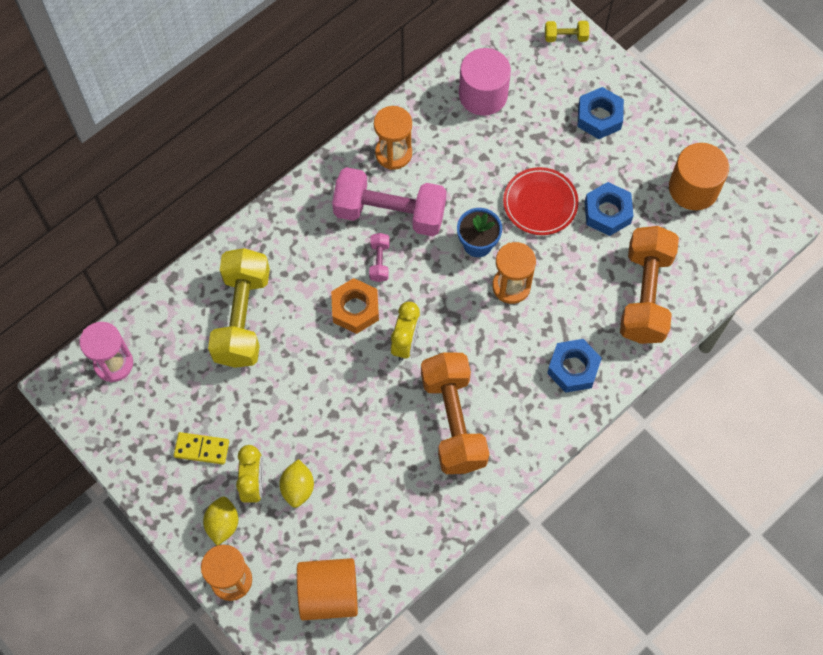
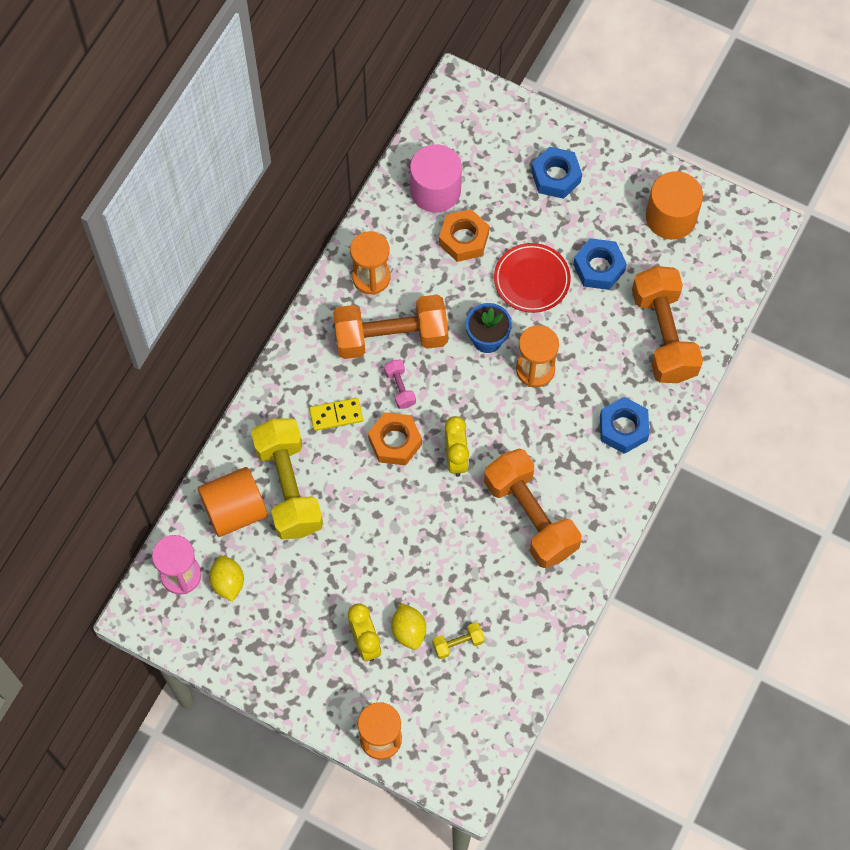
camera: 20 degrees left, 0 degrees up
(201, 449) = (301, 626): yellow domino -> yellow domino (336, 415)
(223, 524) = (351, 690): yellow lemon -> yellow lemon (228, 582)
(329, 594) = (478, 719): orange cylinder -> orange cylinder (235, 510)
(390, 213) = (391, 337): pink dumbbell -> orange dumbbell
(491, 146) = (463, 239): none -> orange nut
(565, 37) = (493, 107): yellow dumbbell -> yellow dumbbell (458, 643)

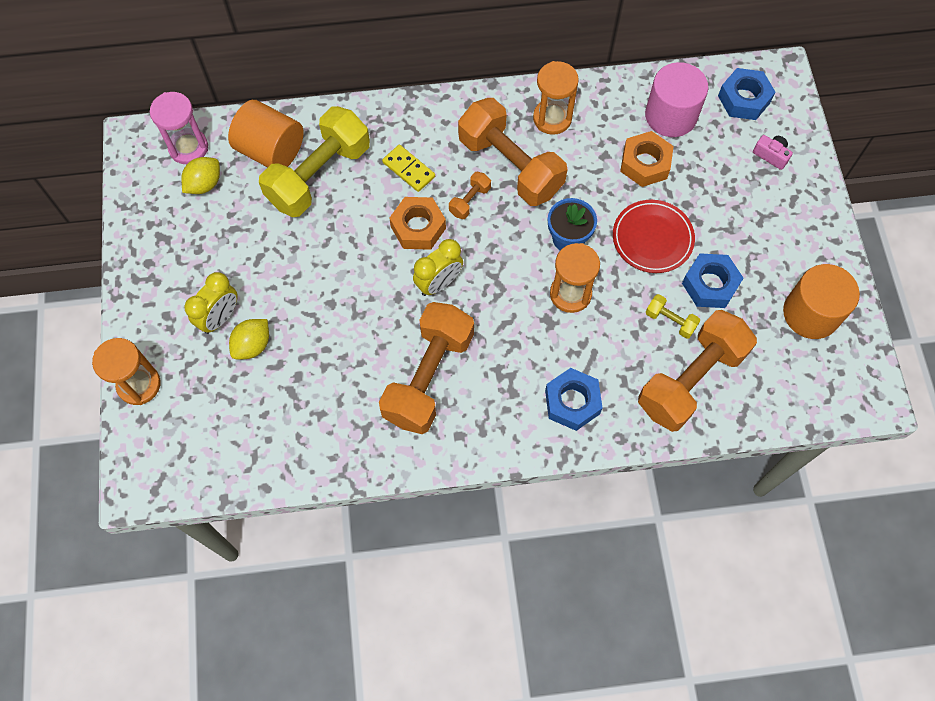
camera: 55 degrees right, 0 degrees up
(400, 388) = (470, 201): pink dumbbell -> orange dumbbell
(458, 643) = (267, 392): yellow dumbbell -> yellow dumbbell (670, 321)
(524, 147) = (771, 155): none -> pink camera
(556, 176) = (766, 197): blue nut -> blue nut (744, 99)

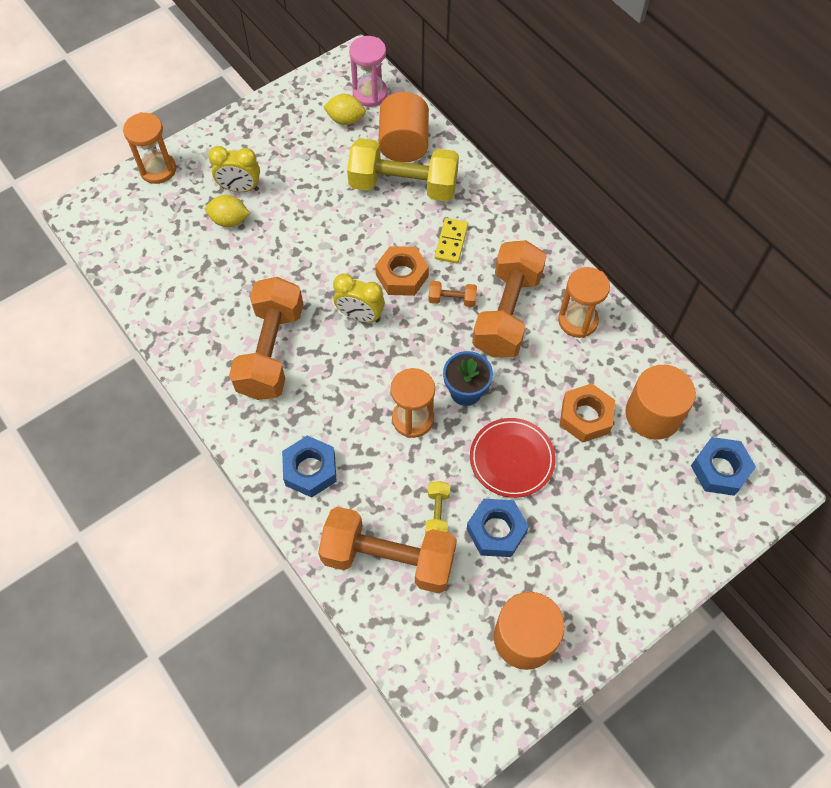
camera: 60 degrees right, 5 degrees down
(429, 377) = (271, 351): orange dumbbell -> orange dumbbell turned 75 degrees counterclockwise
(671, 115) = (653, 414): pink cylinder -> orange cylinder
(771, 155) = (675, 523): pink camera -> none

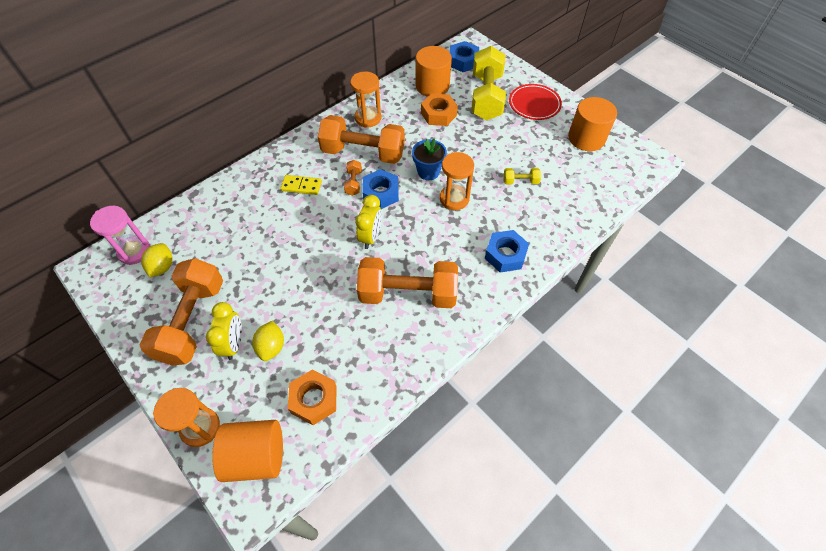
camera: 95 degrees left, 5 degrees down
(388, 558) = (558, 204): orange dumbbell -> orange dumbbell (192, 321)
(402, 276) = (332, 214): orange nut -> orange nut (314, 399)
(403, 186) = (243, 219): yellow dumbbell -> yellow dumbbell (486, 97)
(404, 144) = (198, 222): orange cylinder -> orange cylinder (256, 456)
(496, 531) = (524, 152): blue nut -> blue nut (381, 193)
(512, 459) = (474, 147): red plate -> red plate (534, 104)

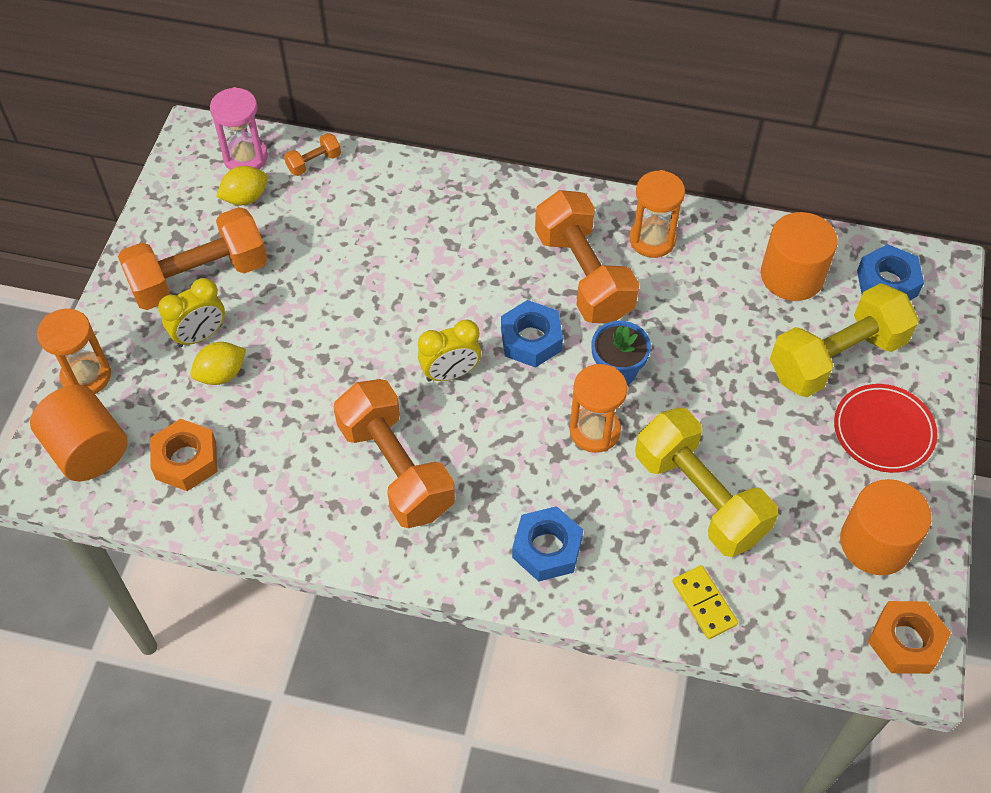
camera: 55 degrees right, 0 degrees up
(301, 186) = (469, 246): yellow domino -> yellow domino (704, 603)
(353, 183) = (522, 298): orange dumbbell -> orange dumbbell (314, 162)
(438, 114) = (740, 318): orange nut -> orange nut (905, 641)
(520, 181) = (699, 497): yellow dumbbell -> yellow dumbbell, size x2.37

